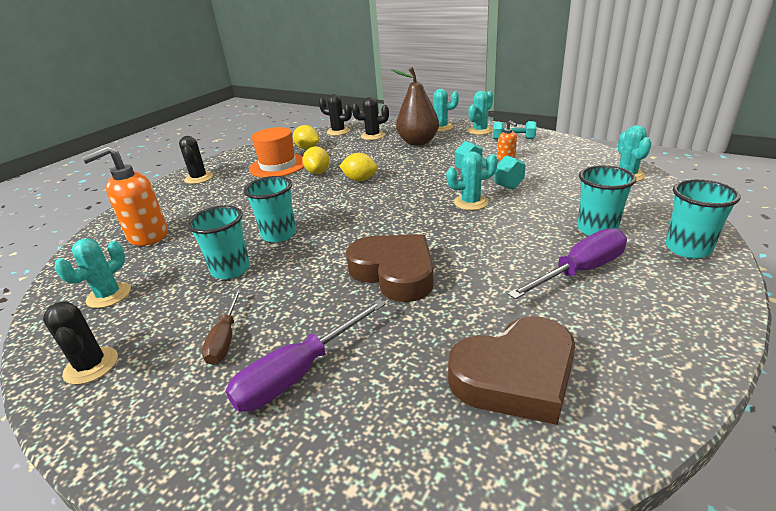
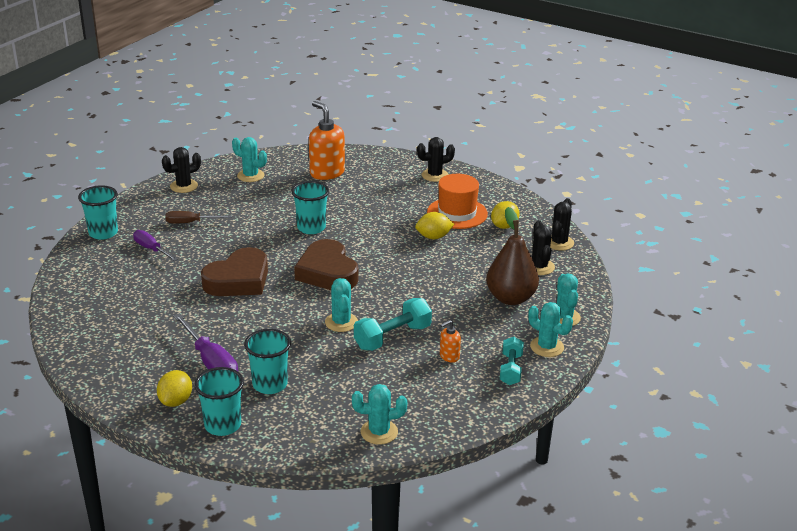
camera: 85 degrees right, 0 degrees up
(231, 269) = (266, 214): turquoise cup -> turquoise cup (103, 233)
(298, 373) = (151, 249): purple screwdriver -> purple screwdriver, size x0.64
(360, 180) = (409, 261): yellow lemon -> yellow lemon (176, 401)
(515, 376) = (119, 319): brown heart -> brown heart (327, 272)

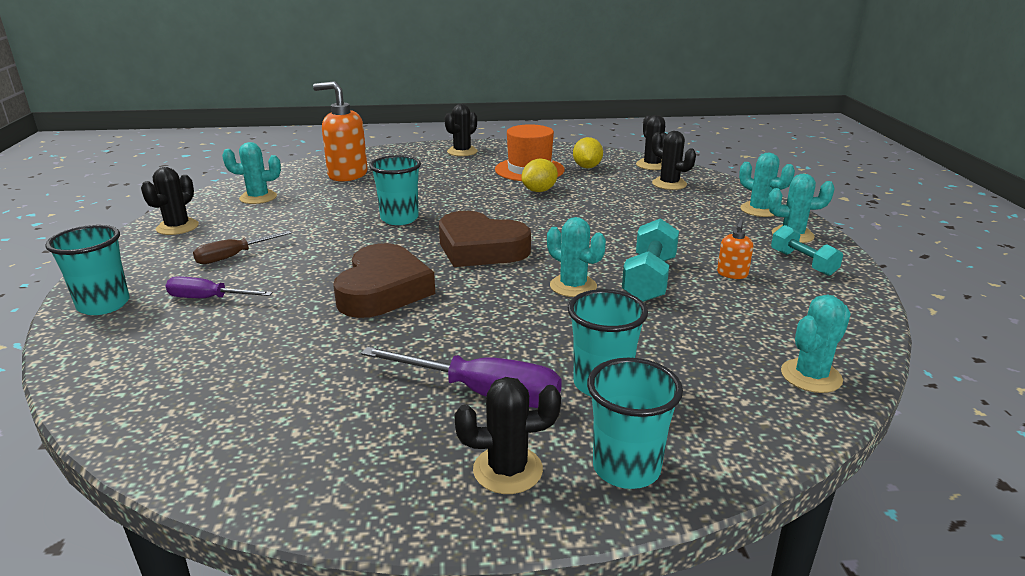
camera: 35 degrees left, 5 degrees down
(176, 401) = (507, 470): yellow lemon -> black cactus
(510, 298) = (691, 211): brown pear -> none

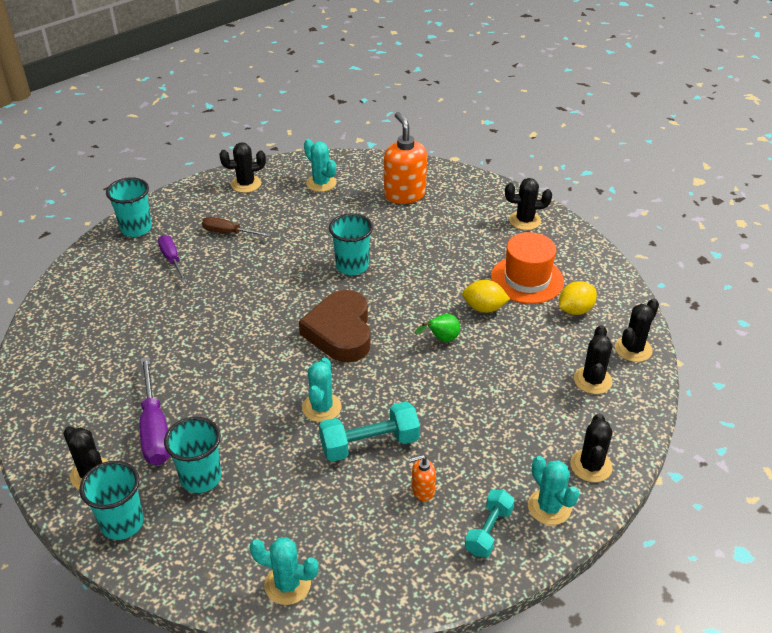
camera: 55 degrees right, 15 degrees up
(383, 290) = (240, 321): brown heart -> none
(553, 214) = (441, 339): none -> green pear
(759, 210) = (591, 466): turquoise cactus -> black cactus

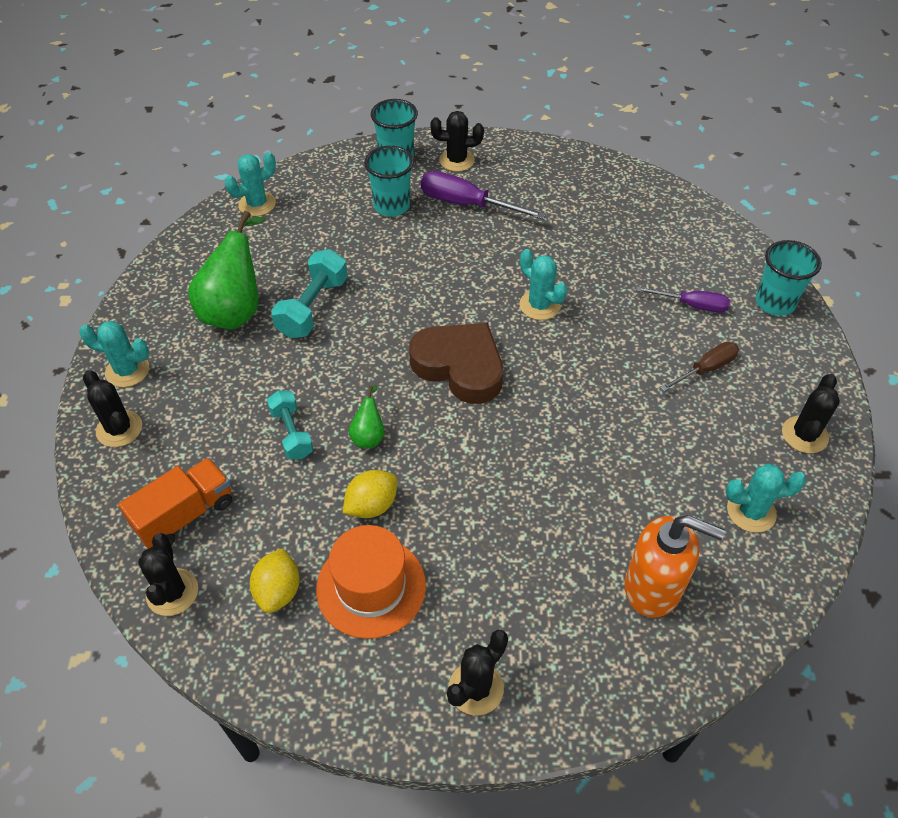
camera: 130 degrees right, 10 degrees up
(322, 407) = (383, 302): turquoise cactus -> turquoise cactus (539, 305)
(352, 266) = (552, 437): turquoise cup -> none
(422, 490) = (236, 309): orange soap dispenser -> green pear
(488, 531) = (159, 321): turquoise dumbbell -> turquoise dumbbell (292, 433)
(592, 380) = (185, 515): black cactus -> orange truck

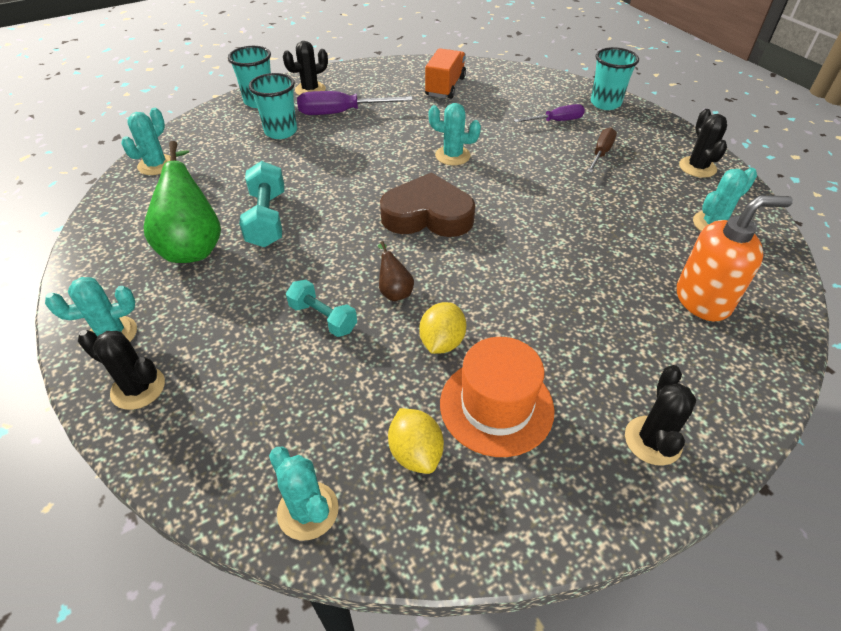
camera: 30 degrees left, 5 degrees down
(172, 592) = (308, 510): black cactus -> turquoise cactus
(185, 515) = (268, 432): orange truck -> orange truck (445, 87)
(369, 435) = (394, 291): green pear -> brown pear

